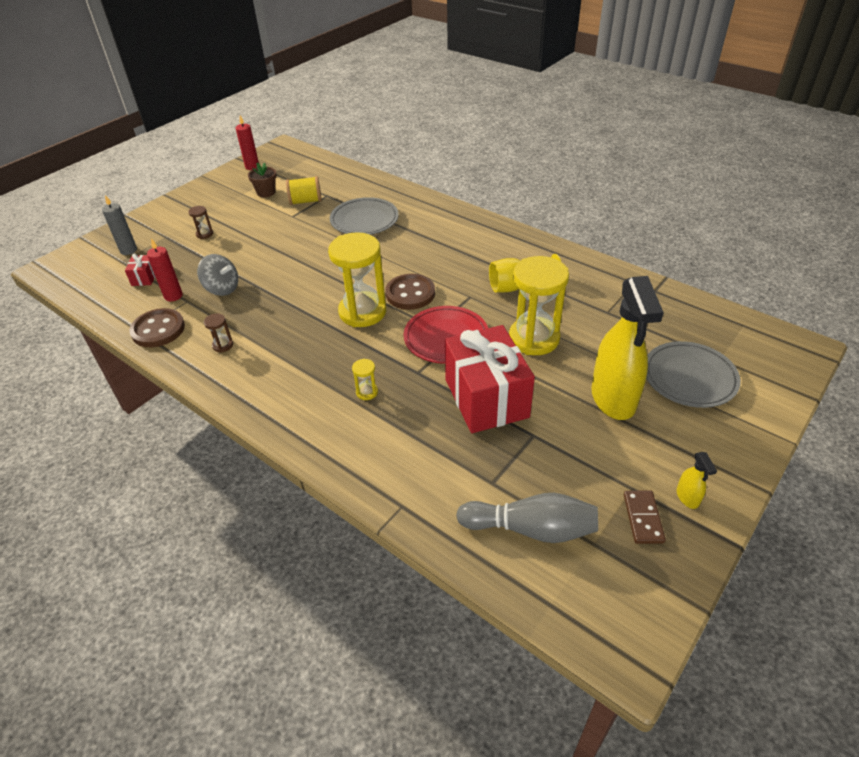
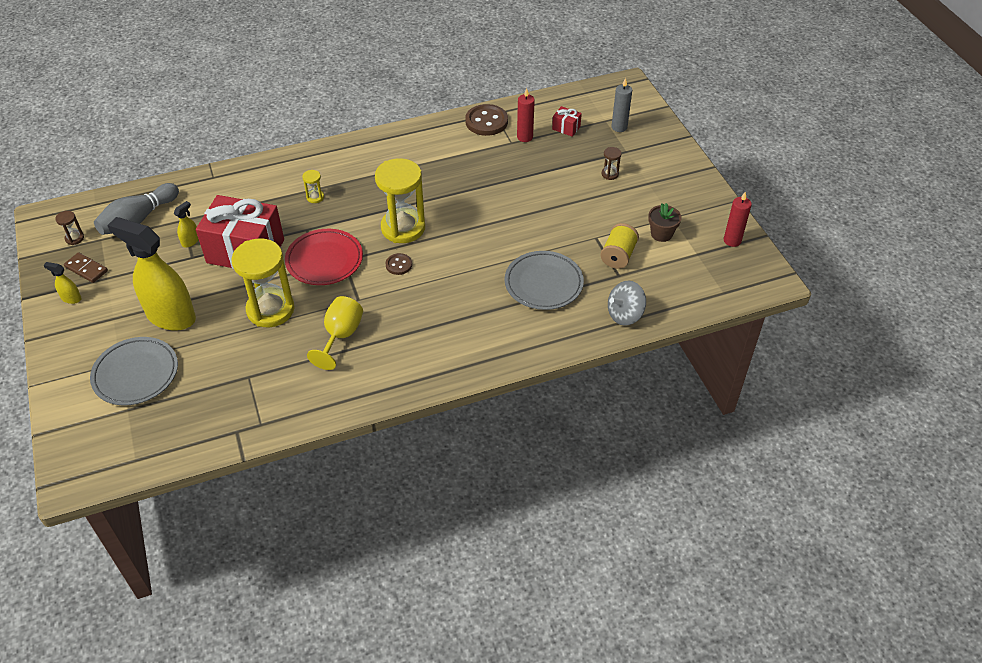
camera: 120 degrees right, 5 degrees up
(222, 288) = (510, 163): grey spinning top -> grey spinning top (625, 315)
(223, 345) = (436, 147): brown hourglass -> brown hourglass (74, 238)
(410, 293) = (399, 265): brown button -> brown button, size x0.54
(515, 452) = (190, 241): none -> yellow spray bottle

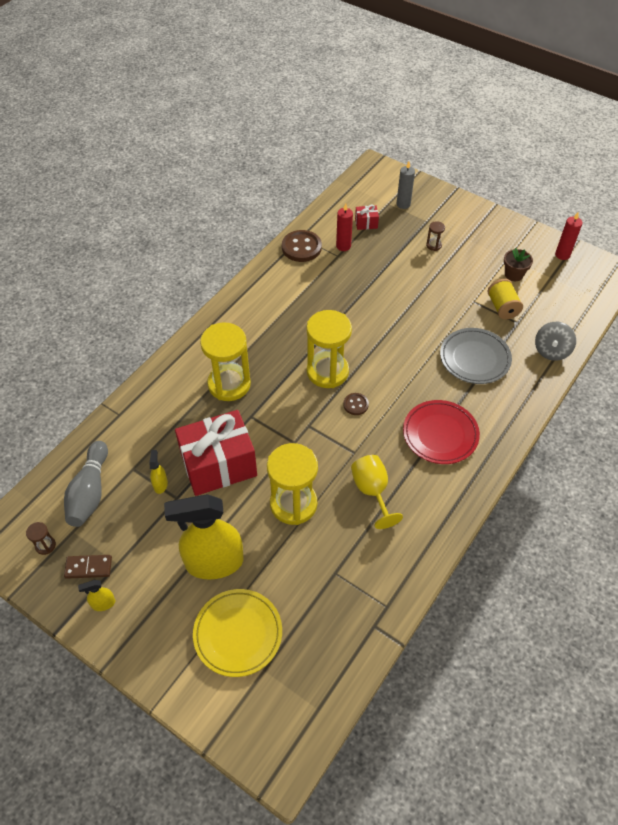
camera: 35 degrees left, 5 degrees up
(136, 374) = (238, 634): grey plate -> yellow plate
(315, 197) = (229, 384): yellow hourglass -> yellow hourglass, size x2.44
(324, 260) = (293, 435): red plate -> red plate (440, 434)

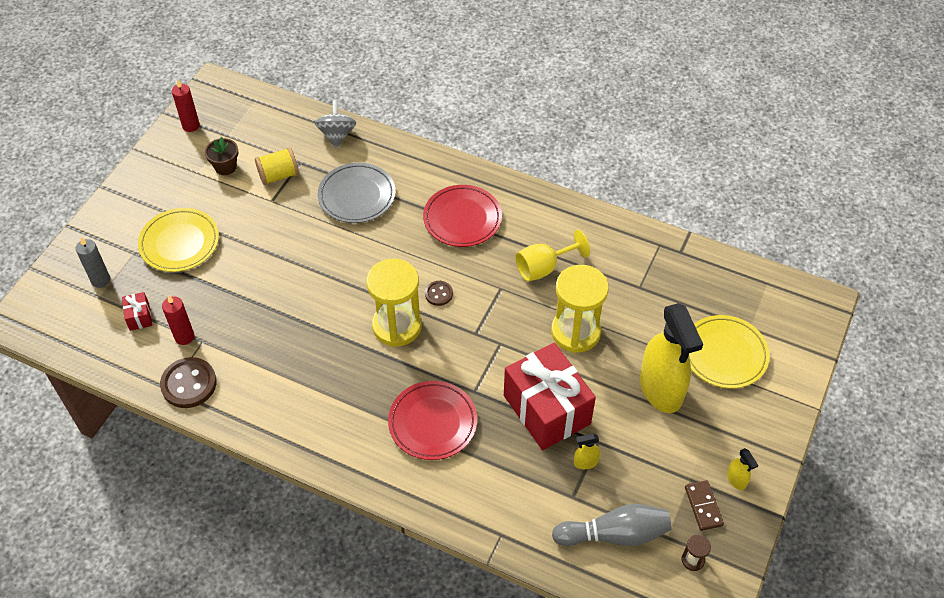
camera: 100 degrees left, 0 degrees up
(229, 384) = (432, 423): yellow hourglass -> red plate
(433, 245) = (179, 243): brown hourglass -> yellow plate
(551, 351) = (337, 135): grey spinning top -> grey spinning top turned 105 degrees counterclockwise

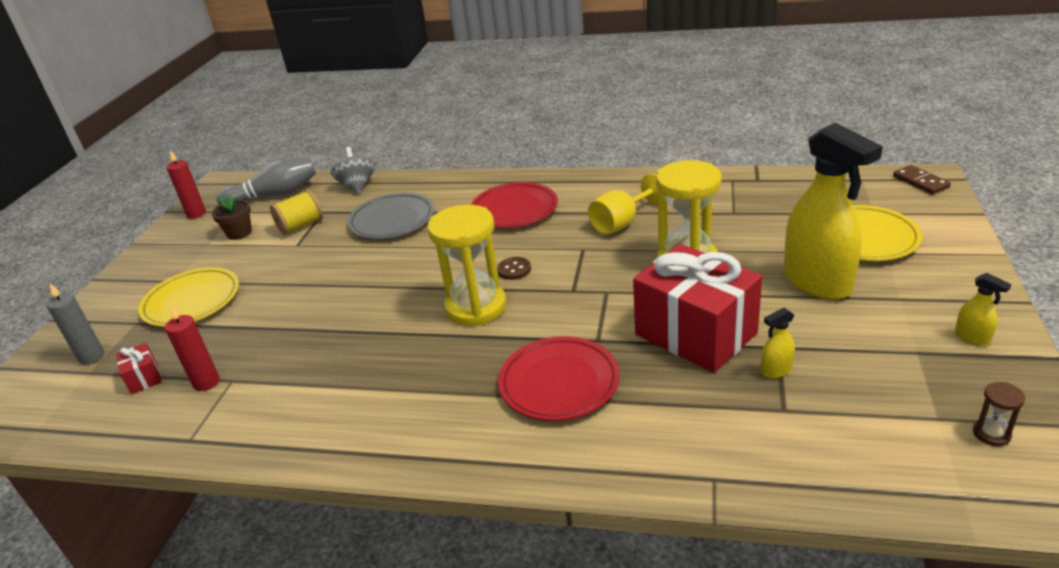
camera: 10 degrees left, 20 degrees down
(189, 384) = (217, 428): brown button -> none
(614, 534) = (867, 434): grey bowling pin -> grey bowling pin (275, 195)
(703, 506) = (956, 374): brown domino -> brown domino (920, 182)

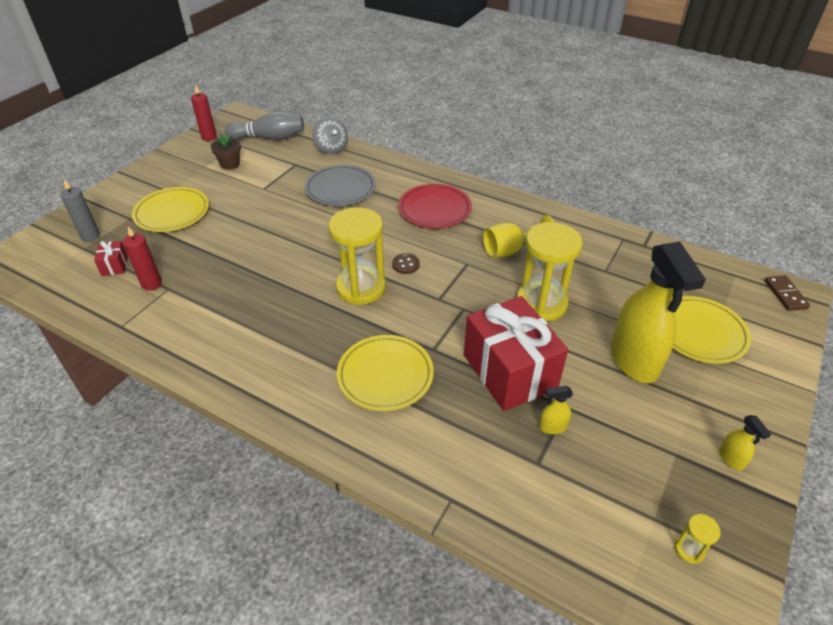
camera: 15 degrees right, 10 degrees up
(301, 225) = (274, 172): yellow spool -> none
(357, 186) = (331, 148): grey spinning top -> grey spinning top turned 150 degrees clockwise
(559, 383) = (385, 375): red plate -> yellow plate
(991, 434) = (689, 549): brown hourglass -> yellow hourglass

